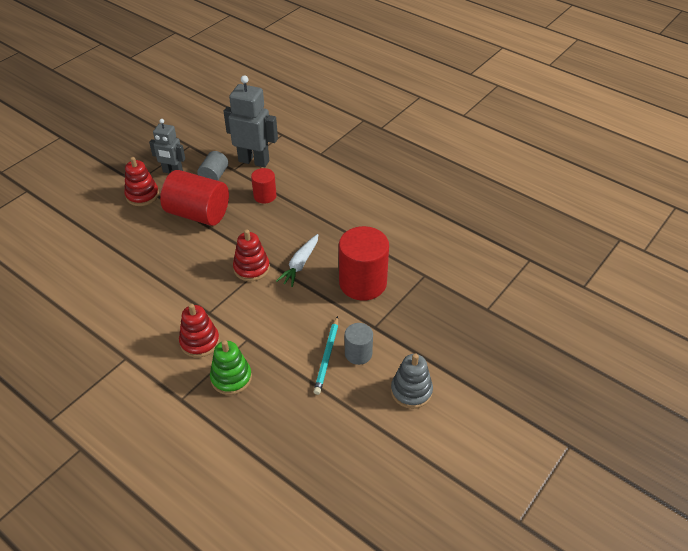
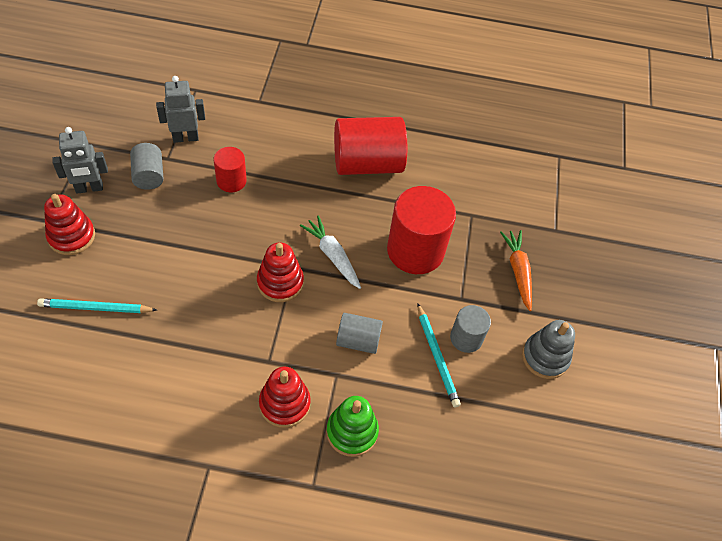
camera: 35 degrees left, 10 degrees up
(127, 240) = (96, 308): none -> turquoise pencil
(198, 214) = (164, 235): red cylinder -> red cylinder (367, 163)
(254, 161) = (185, 138): grey robot -> grey robot, size x0.64
(278, 324) = (358, 340): none -> grey cylinder
(300, 264) = (332, 255): white carrot -> white carrot turned 150 degrees clockwise
(433, 325) = (518, 271): none -> orange carrot

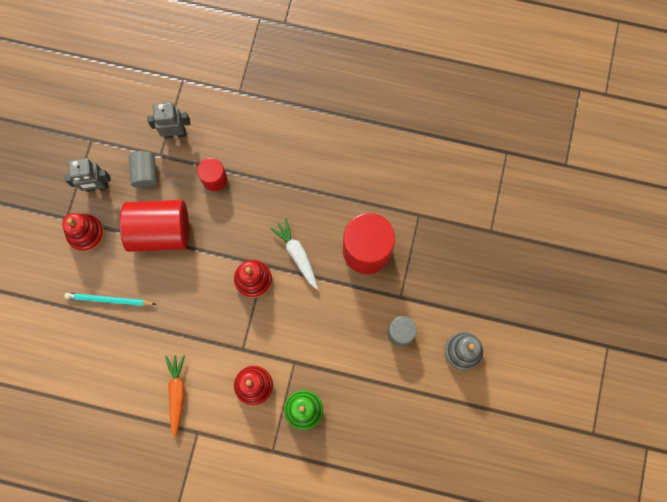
camera: 10 degrees right, 20 degrees up
(358, 340) = (313, 333): grey cylinder -> none
(367, 163) = (332, 161): red cylinder -> red cylinder (160, 231)
(436, 356) = (374, 349): turquoise pencil -> none
(518, 271) = (451, 272): orange carrot -> orange carrot (177, 393)

